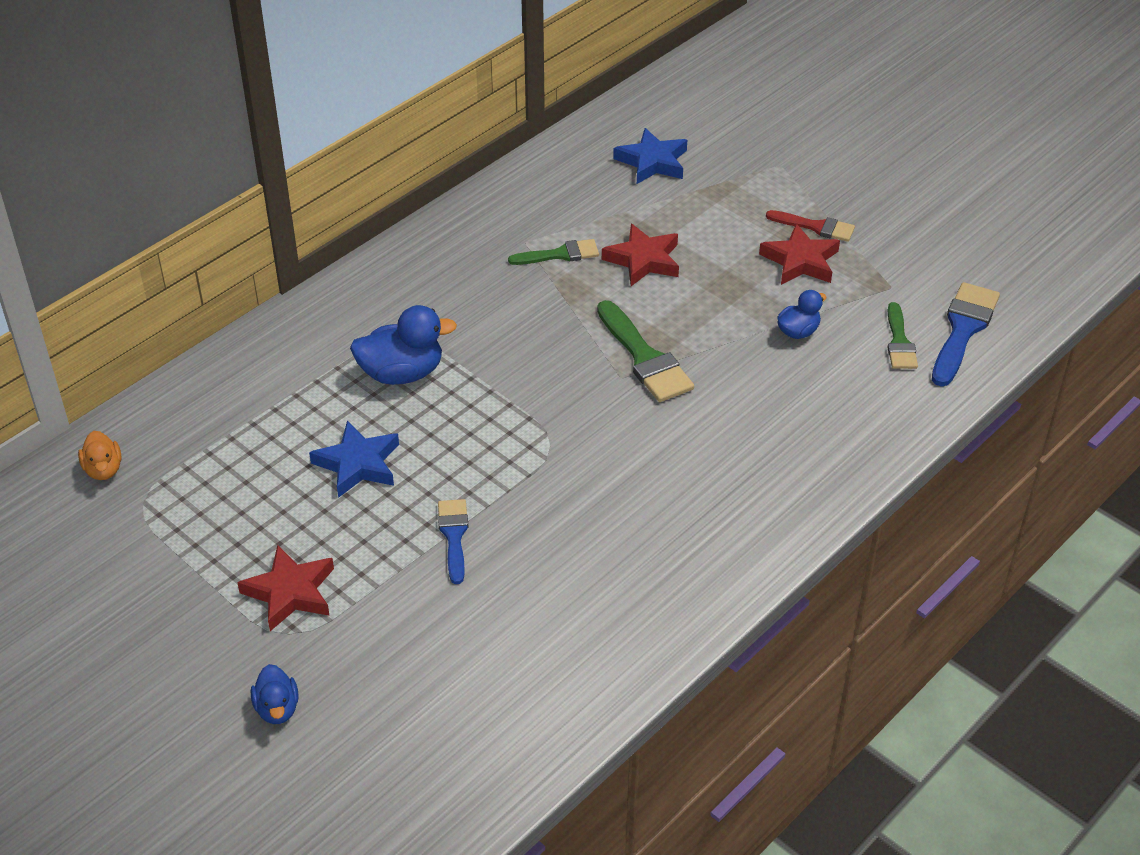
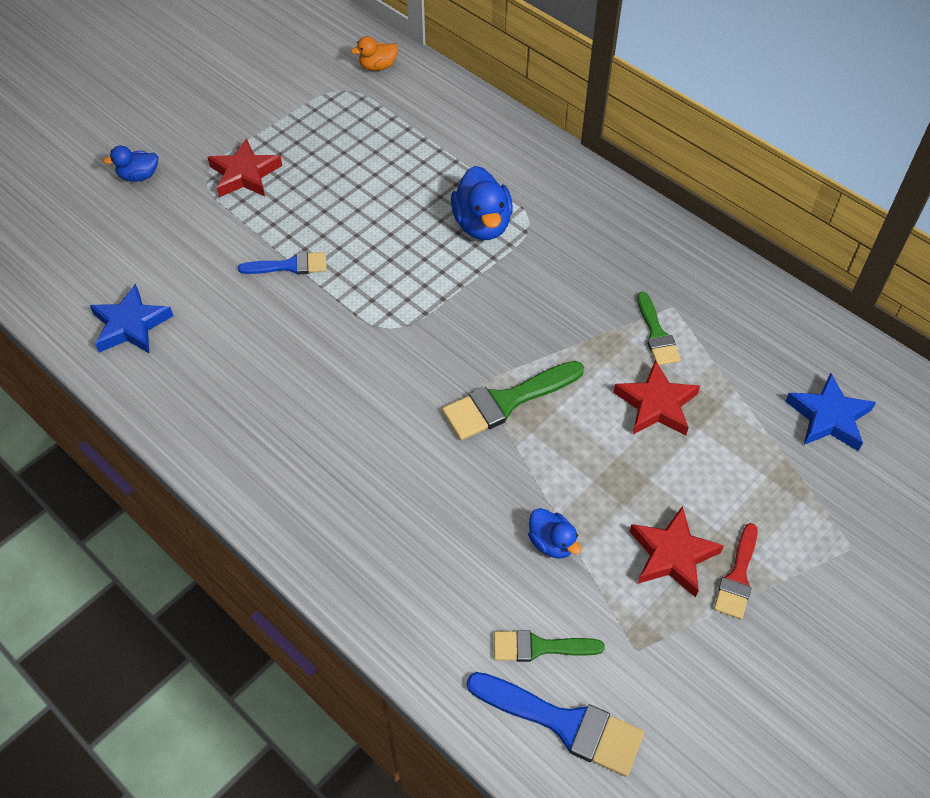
camera: 90 degrees right, 10 degrees up
(358, 464) = (374, 203): blue star -> blue star (130, 325)

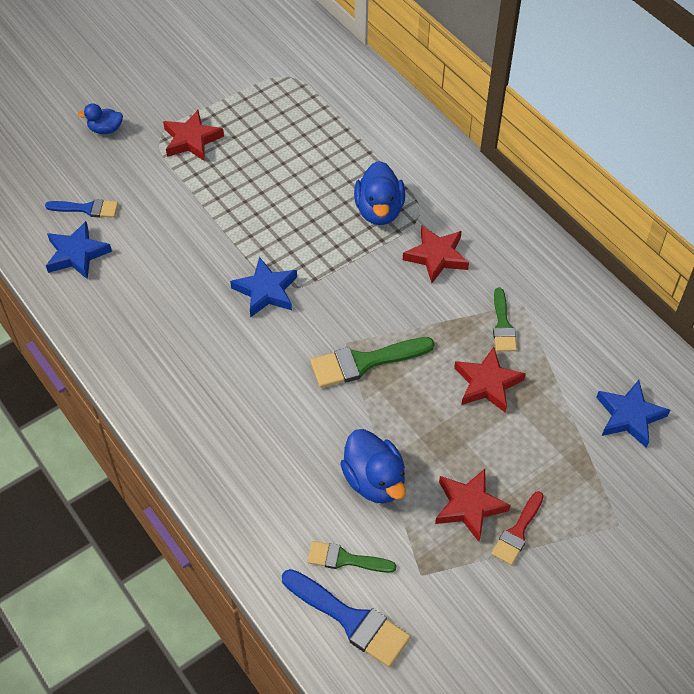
camera: 10 degrees right, 0 degrees up
(290, 266) = (213, 223): blue brush -> blue brush (87, 209)
(370, 336) = (266, 291): none -> blue star
(378, 67) = (322, 59): orange duck -> none
(552, 543) = (374, 481): blue duck -> blue duck, size x1.73
(561, 267) = (436, 256): none -> red star

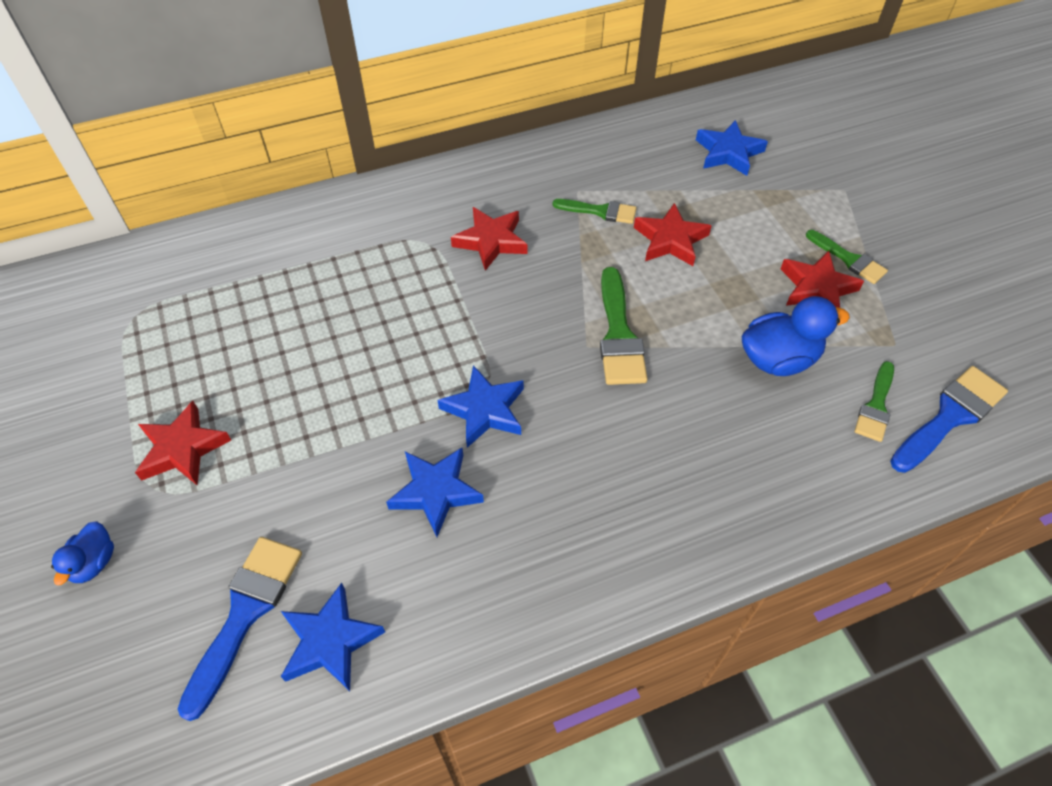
camera: 75 degrees left, 0 degrees up
(87, 209) = (245, 613): blue brush -> blue brush, size x1.59
(191, 279) = (436, 492): none -> blue star
(379, 210) = (404, 275): blue duck -> none
(517, 532) = (849, 259): red brush -> green brush

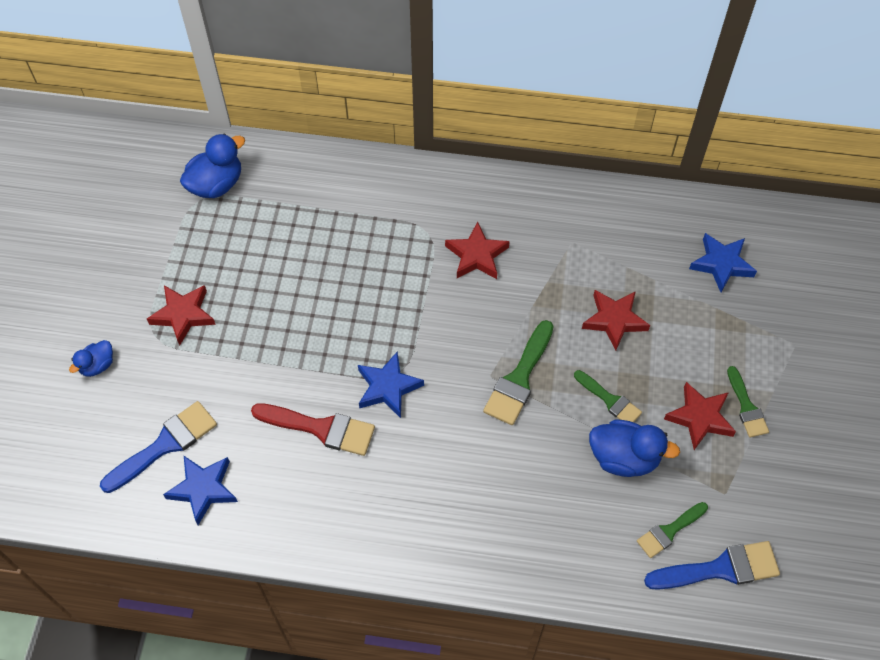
camera: 30 degrees right, 5 degrees up
(146, 294) = (216, 185): none -> blue duck
(436, 492) = (320, 428): blue star -> red brush
(600, 211) = (577, 269): green brush -> green brush (610, 400)

